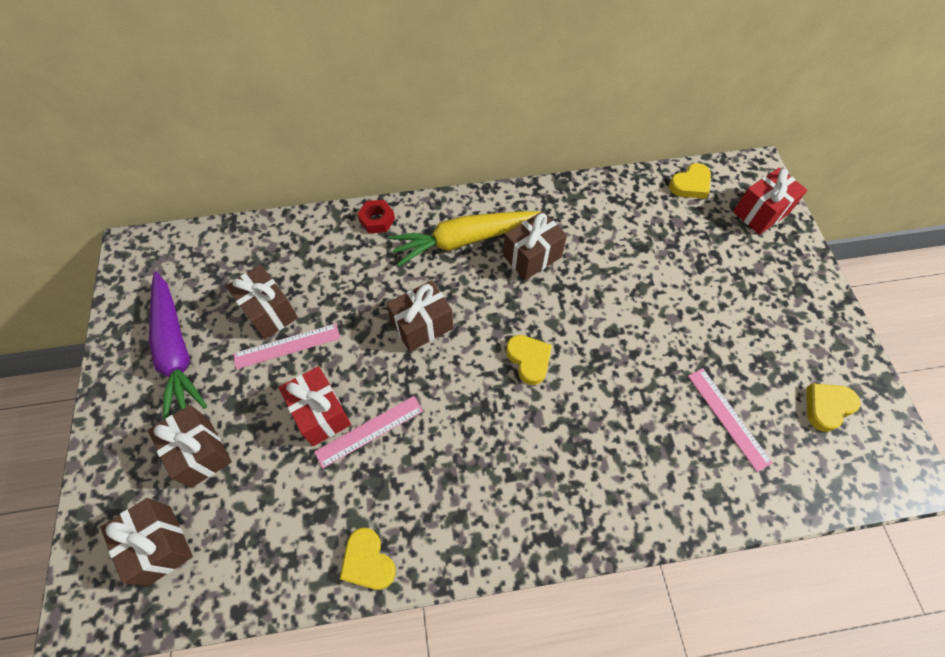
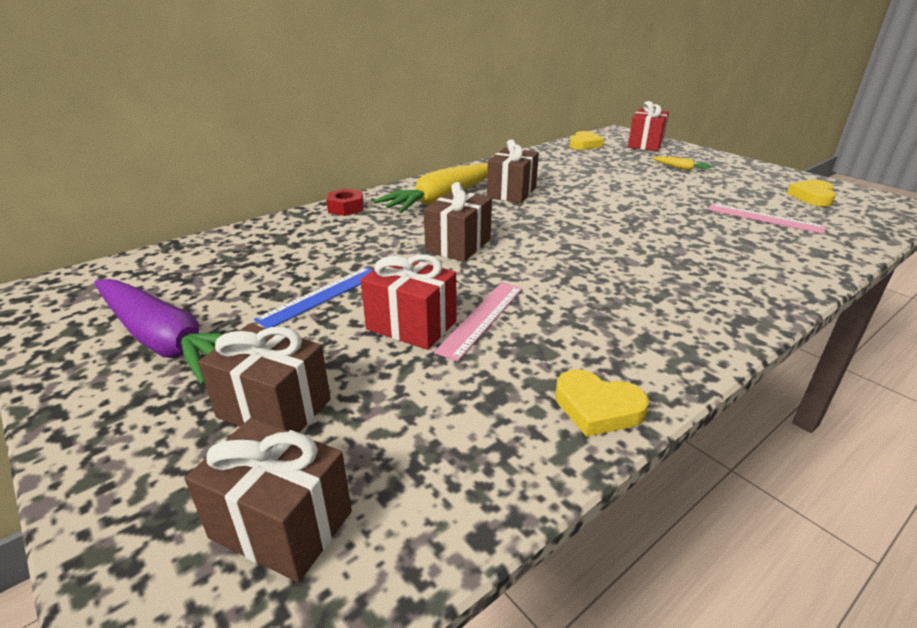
camera: 30 degrees left, 30 degrees down
(269, 312) = (275, 282): brown gift -> none
(287, 346) = (321, 296): pink ruler -> blue ruler
(529, 360) = (579, 236): yellow heart -> none
(746, 284) = (681, 168): none -> yellow carrot

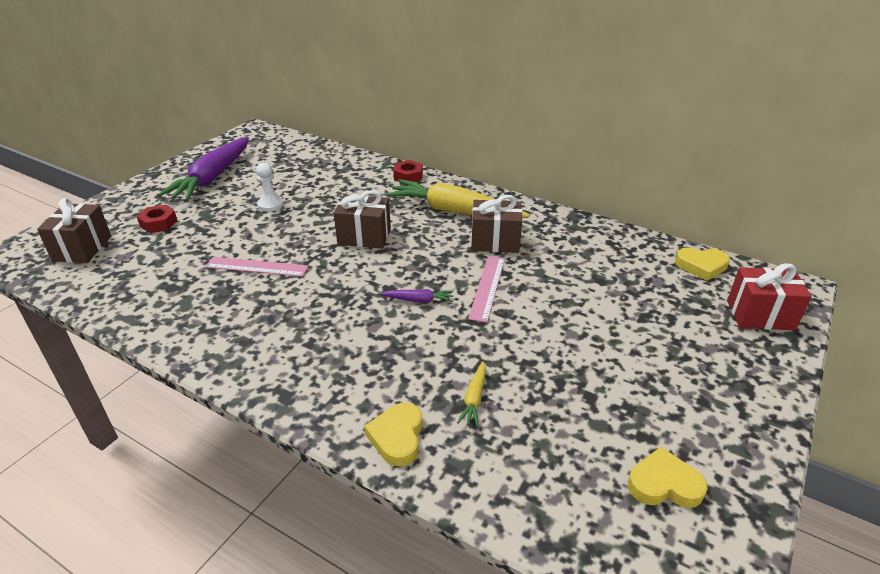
camera: 70 degrees right, 5 degrees up
(274, 408) = (158, 223): brown gift -> red nut
(321, 296) = (270, 204): blue ruler -> white pawn
(411, 325) = (242, 243): red gift -> none
(594, 235) = (419, 300): none -> purple carrot
(597, 408) = (161, 325): yellow heart -> yellow heart (397, 437)
(681, 168) = (680, 351): yellow carrot -> yellow carrot (474, 398)
(764, 218) = (540, 424): pink ruler -> pink ruler (487, 287)

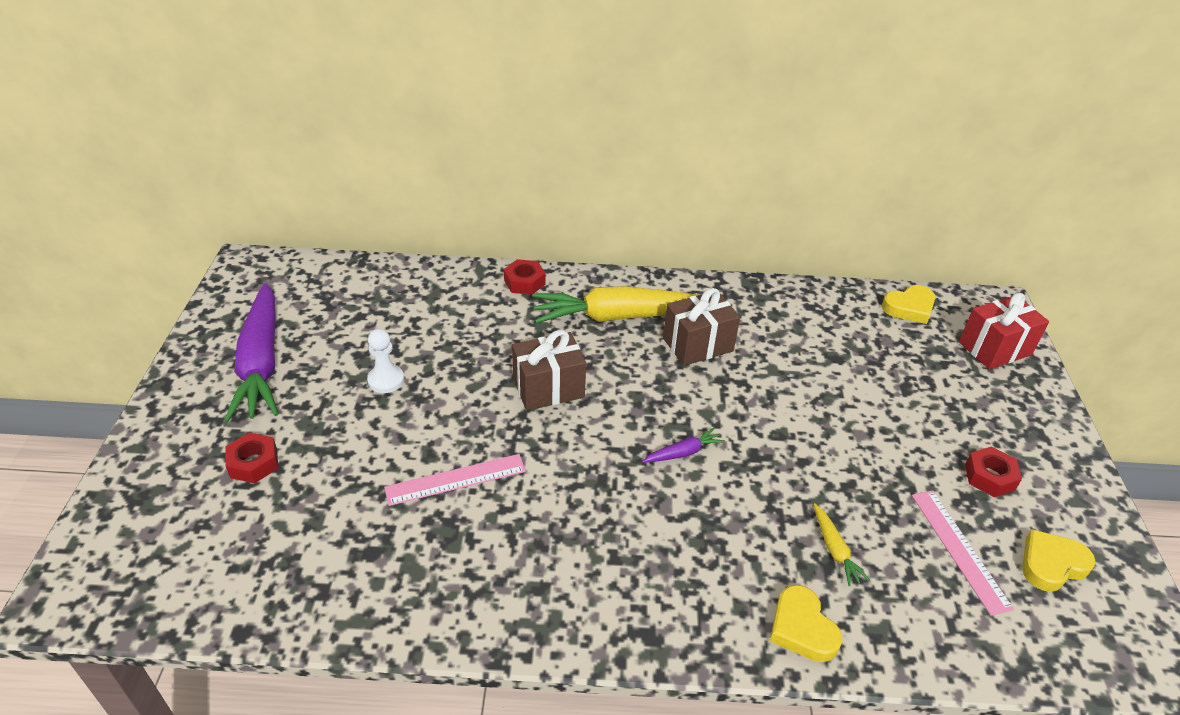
camera: 30 degrees left, 5 degrees up
(82, 248) = (176, 544): brown gift -> none
(487, 287) = (738, 408): pink ruler -> pink ruler (959, 549)
(664, 401) = (989, 477): none -> red nut

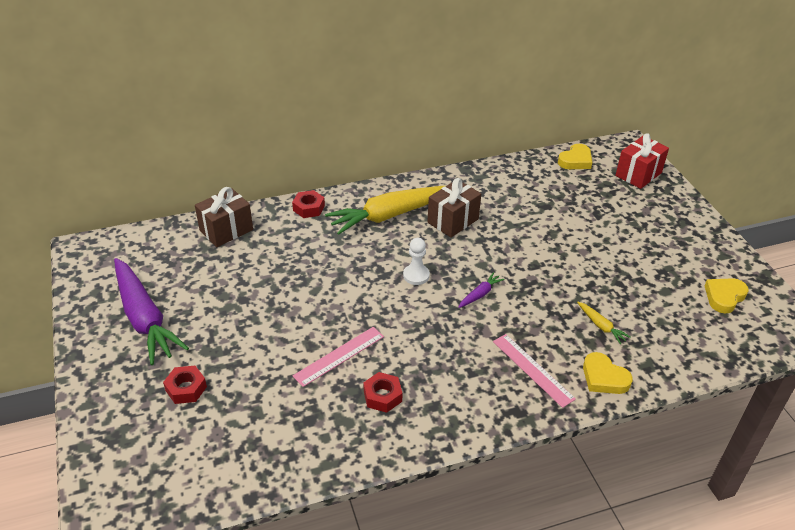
camera: 20 degrees left, 0 degrees up
(386, 380) = (248, 304): white pawn -> white pawn (416, 275)
(548, 388) = (368, 277): brown gift -> brown gift (226, 230)
(959, 549) = (671, 304): pink ruler -> pink ruler (533, 369)
(989, 477) = (669, 256): red nut -> red nut (382, 396)

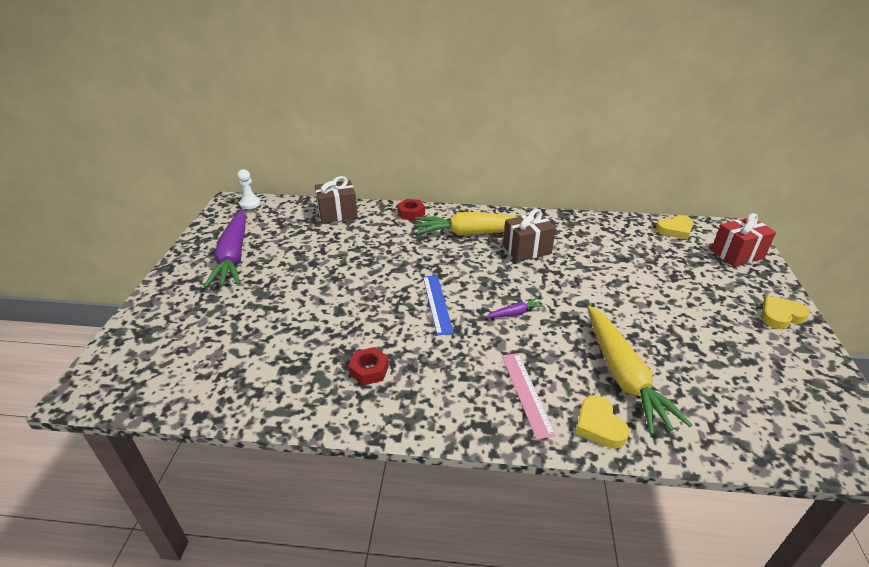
camera: 25 degrees right, 5 degrees down
(186, 388) = (221, 314): red nut -> none
(339, 356) = (356, 326): pink ruler -> none
(402, 307) = (437, 303): none -> blue ruler
(416, 275) = (466, 283): white pawn -> white pawn (250, 203)
(601, 326) = (623, 375): yellow carrot -> yellow carrot, size x2.42
(724, 297) = (786, 389): yellow heart -> yellow heart (780, 316)

